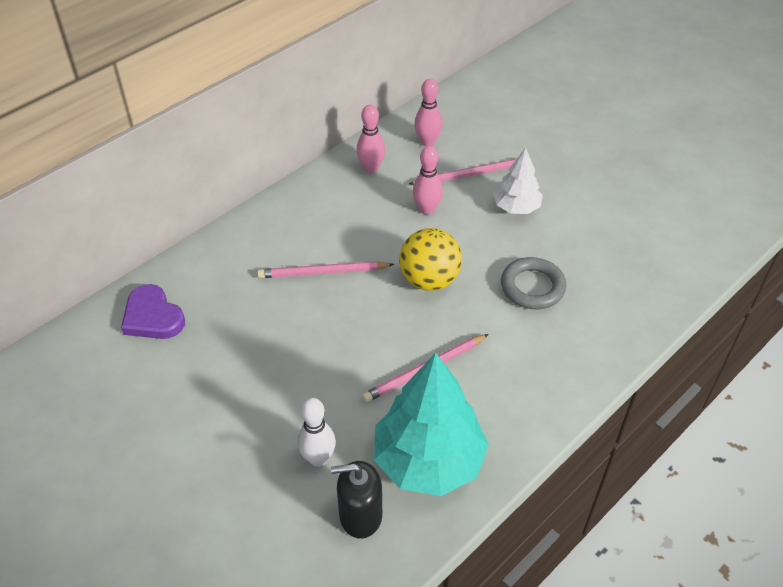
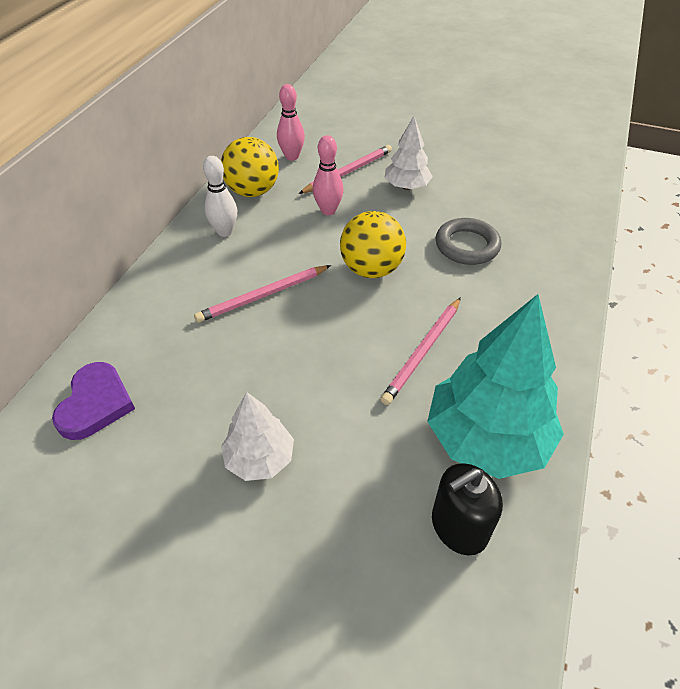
camera: 25 degrees left, 0 degrees up
(152, 317) = (95, 404): purple heart -> purple heart turned 105 degrees counterclockwise
(246, 405) = (259, 458): none -> white tree
(318, 458) = (375, 484): white bowling pin -> white bowling pin (225, 231)
(371, 168) = (252, 191): pink bowling pin -> yellow ball

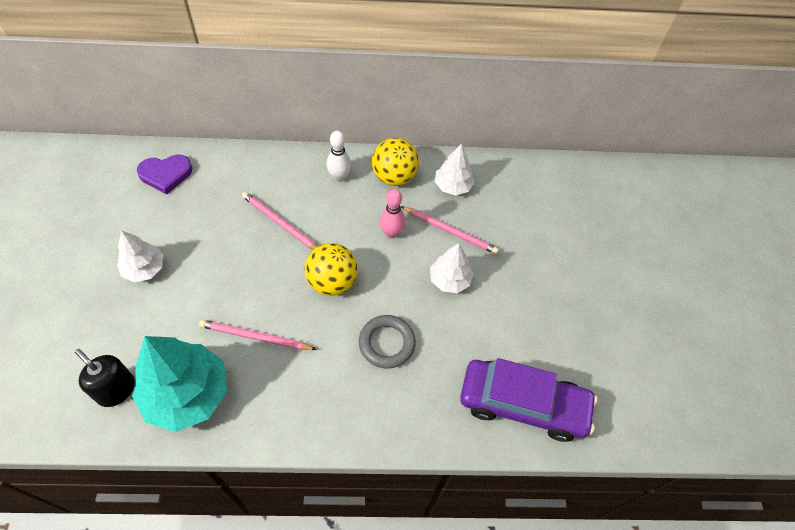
camera: 65 degrees right, 10 degrees up
(292, 156) = (452, 186): pink bowling pin -> white tree
(557, 178) = (523, 404): none -> purple car

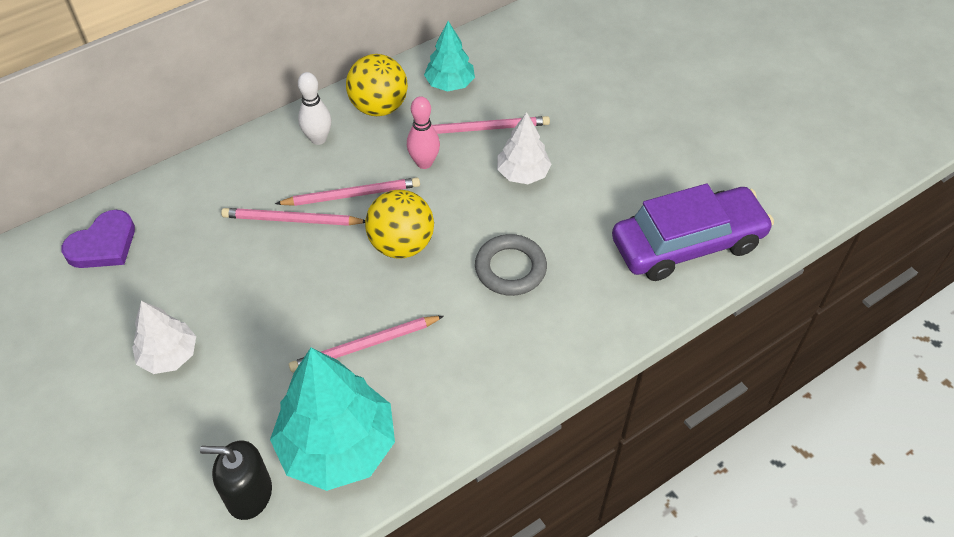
camera: 30 degrees left, 5 degrees down
(329, 228) = (352, 195): none -> pink pencil
(452, 186) = (450, 84): white tree -> turquoise tree

